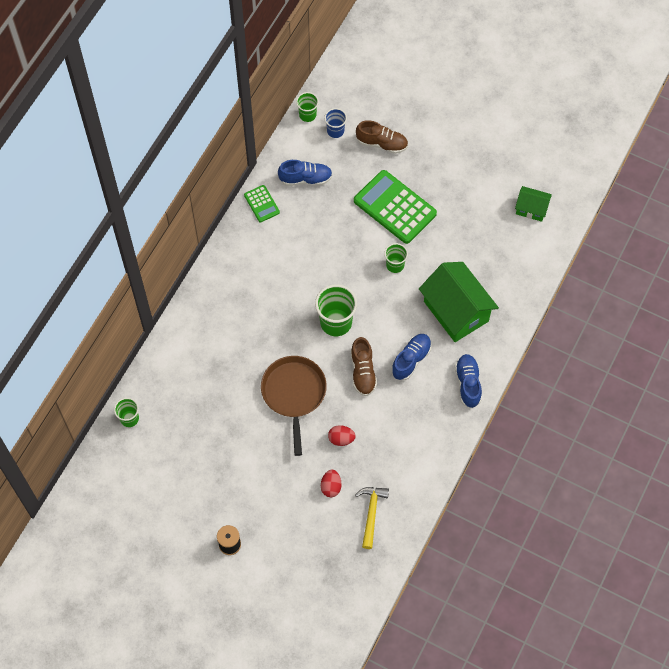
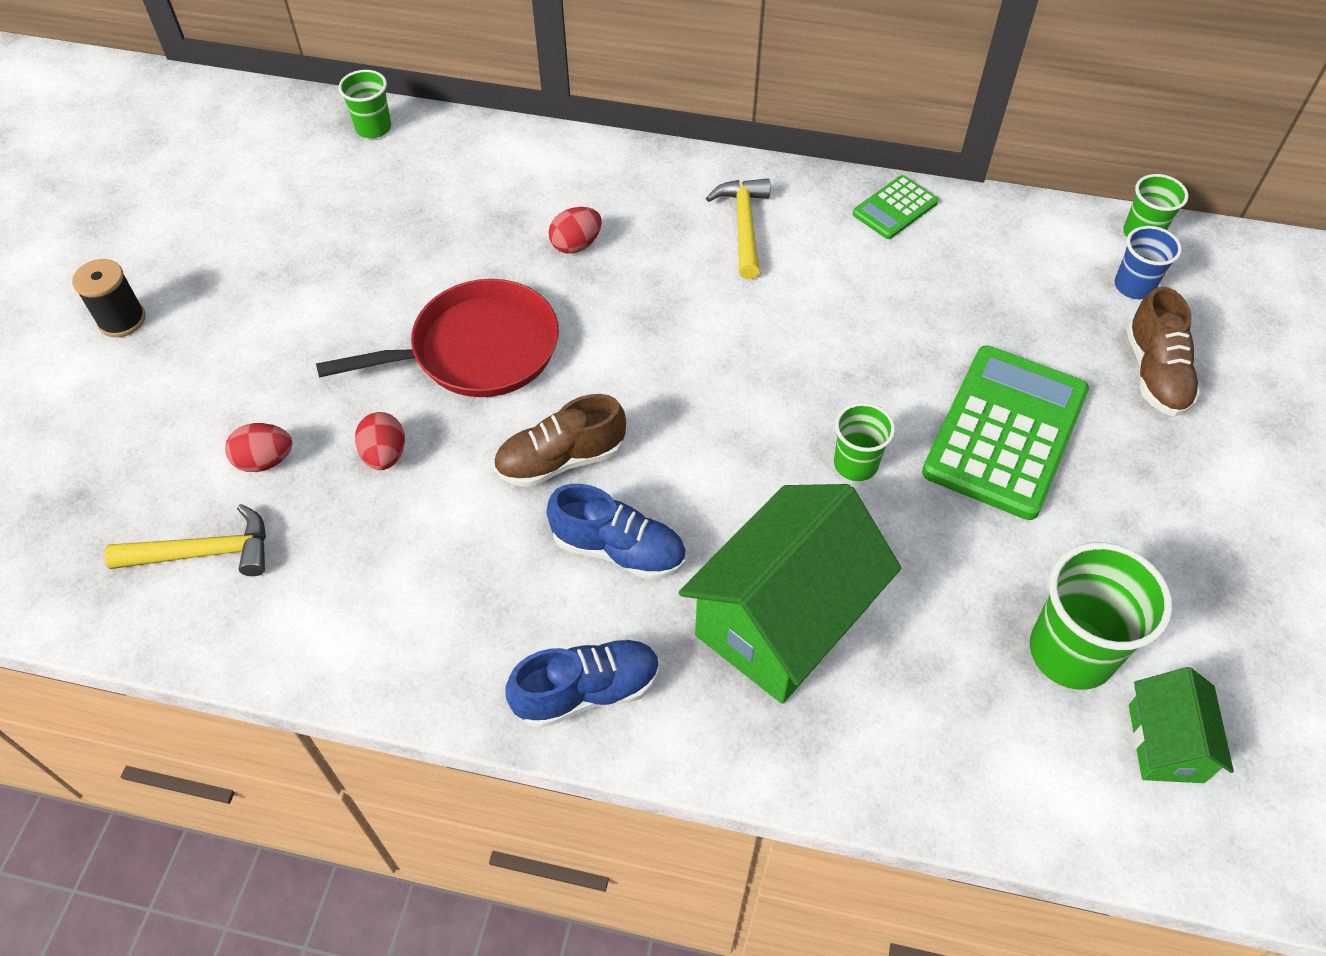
camera: 75 degrees right, 10 degrees down
(242, 341) = (576, 245): none -> red egg
(253, 268) = (743, 226): none -> yellow hammer
(294, 393) = (478, 350): brown pan -> red pan
(305, 179) = (990, 262): blue shoe -> none
(336, 322) = (668, 385): green cup -> green cup (1071, 652)

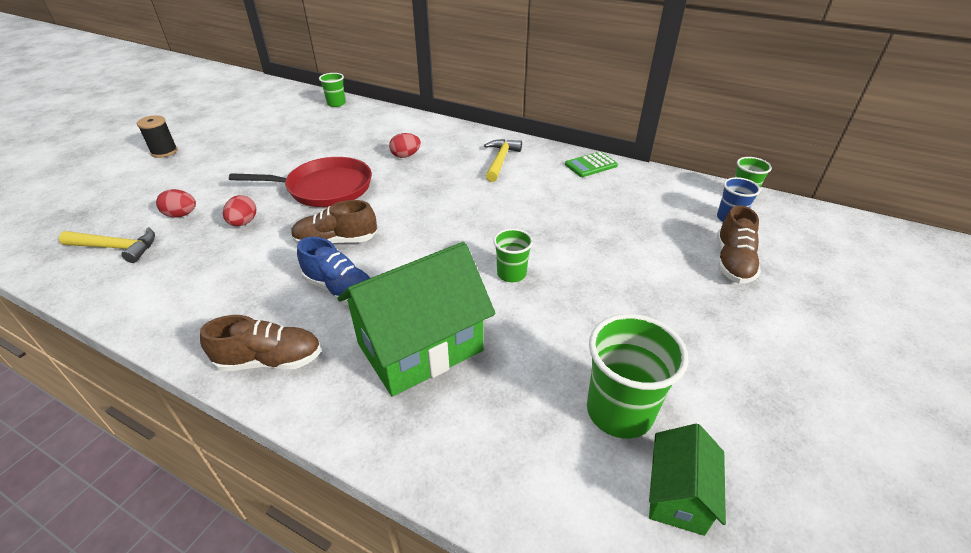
camera: 15 degrees right, 15 degrees down
(587, 691) = (270, 360): blue shoe -> brown shoe
(1005, 432) = (618, 275): green calculator -> none

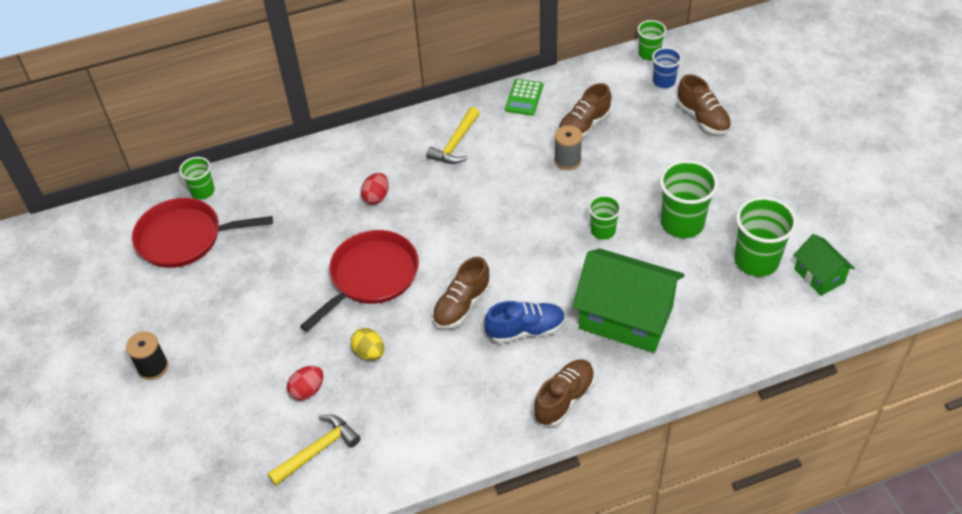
camera: 45 degrees left, 10 degrees up
(243, 223) = (369, 352): red egg -> yellow egg
(290, 115) = (184, 238): none -> red pan
(420, 347) = (626, 317): green house -> green house turned 75 degrees counterclockwise
(500, 160) = (455, 144): yellow hammer -> yellow hammer turned 120 degrees counterclockwise
(561, 215) = (567, 160): none -> grey spool
(590, 320) = (682, 223): none -> green cup
(610, 204) = (583, 126): none -> brown shoe

